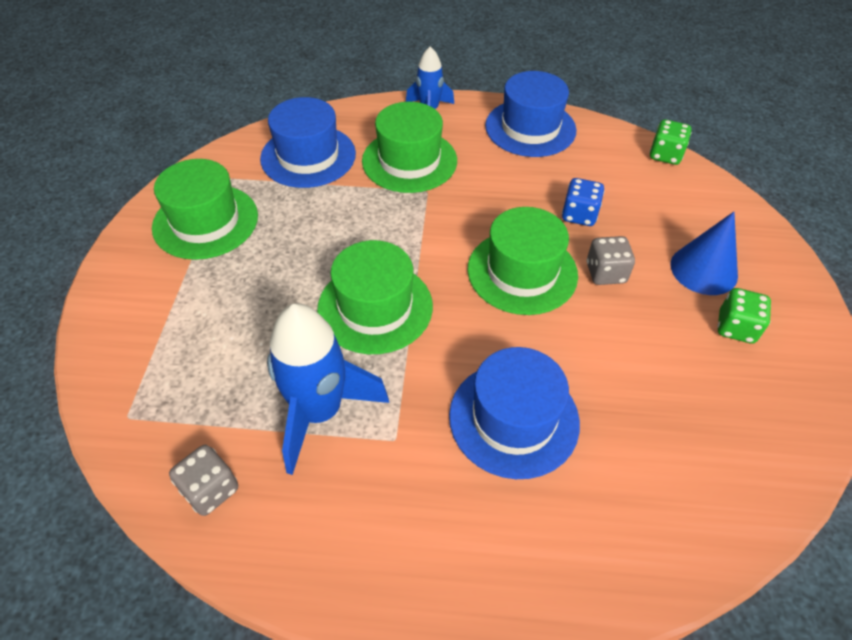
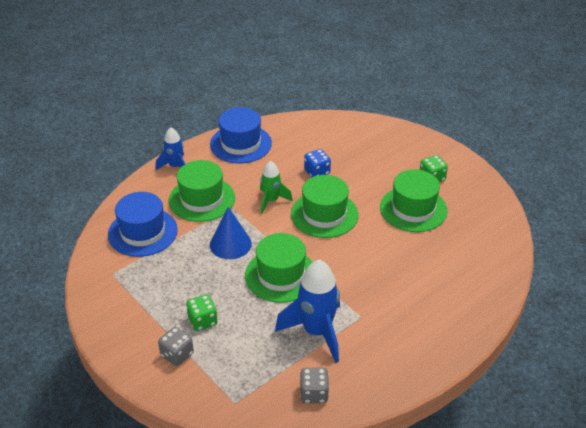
camera: 45 degrees left, 10 degrees down
(205, 221) = (136, 301): green hat -> green hat (413, 209)
(480, 212) = (271, 201): none -> green rocket
(514, 418) = (394, 273): blue hat -> none
(605, 273) = (359, 190): grey dice -> grey dice (177, 355)
(665, 155) = (320, 119): green dice -> green dice (202, 321)
(703, 269) = (394, 162): blue cone -> blue cone (230, 244)

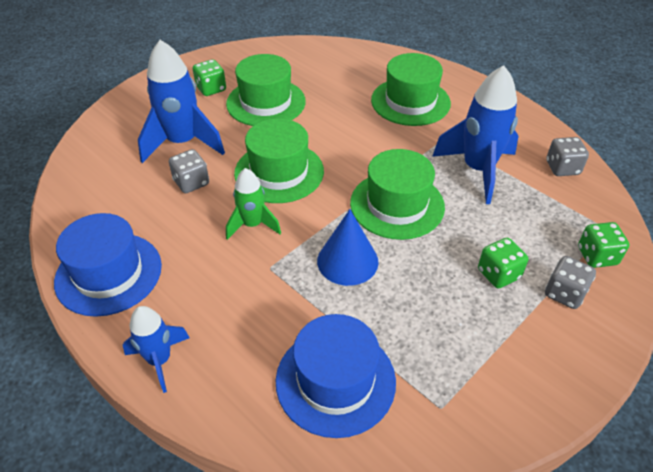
camera: 95 degrees left, 5 degrees up
(202, 199) = (249, 308): green hat -> green hat (410, 101)
(207, 386) = (597, 256): none -> green dice
(317, 172) = (191, 183): blue dice -> grey dice
(361, 166) = (183, 143): none -> blue rocket

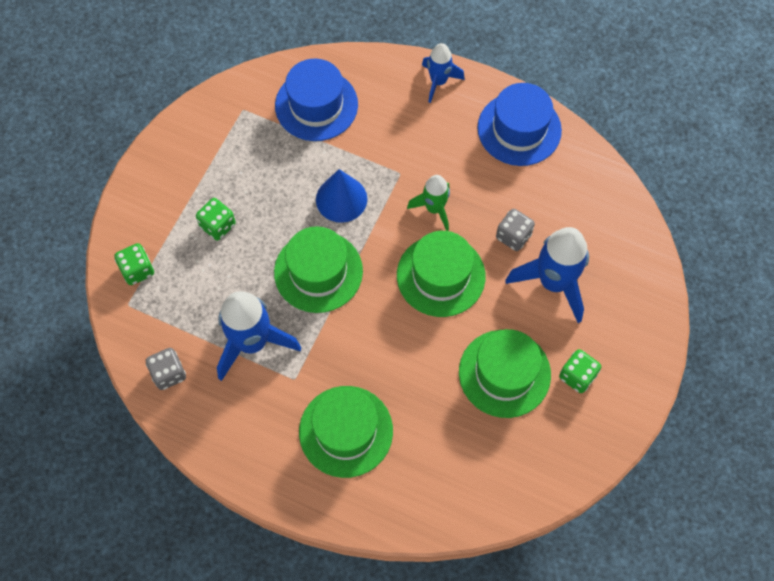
camera: 160 degrees right, 20 degrees up
(564, 293) = (164, 224): grey dice -> none

